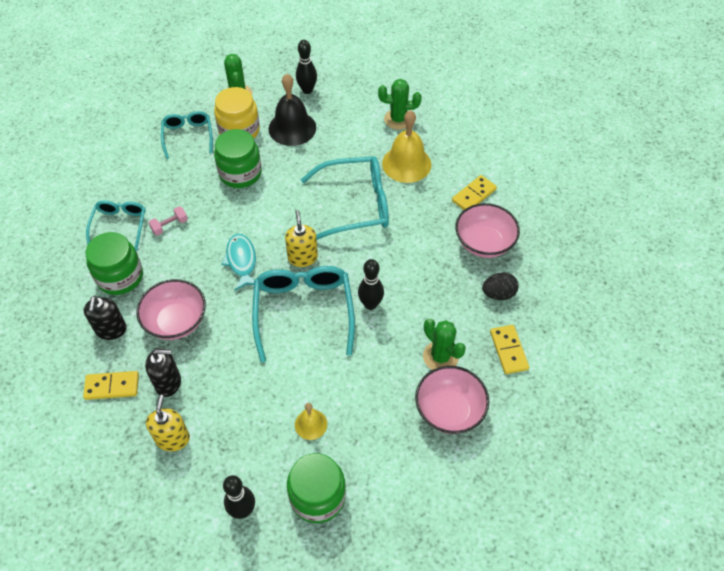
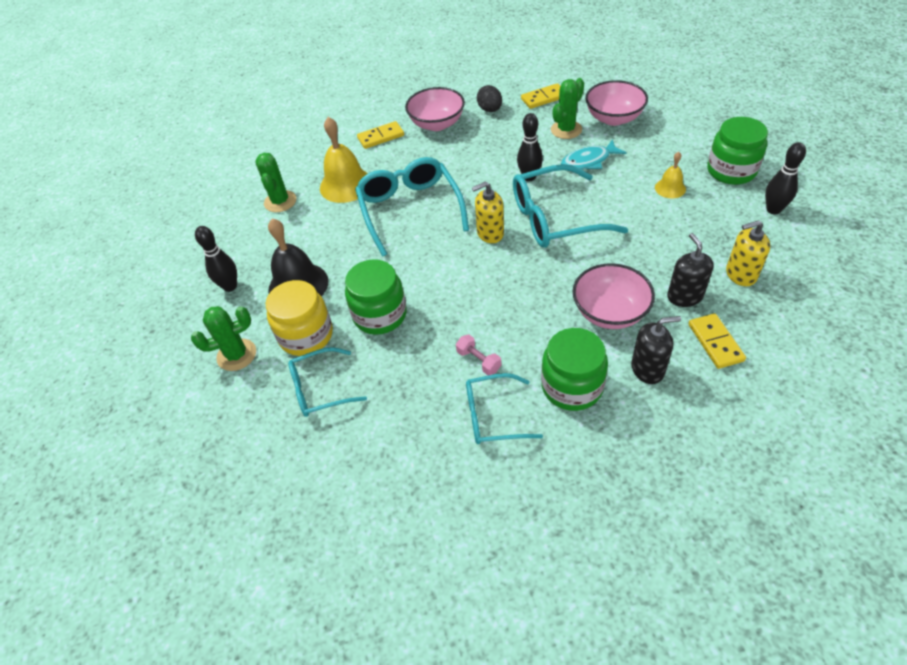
camera: 95 degrees left, 5 degrees down
(241, 261) = (510, 279): turquoise fish -> turquoise fish (588, 161)
(473, 195) = (381, 137): yellow domino -> yellow domino turned 60 degrees counterclockwise

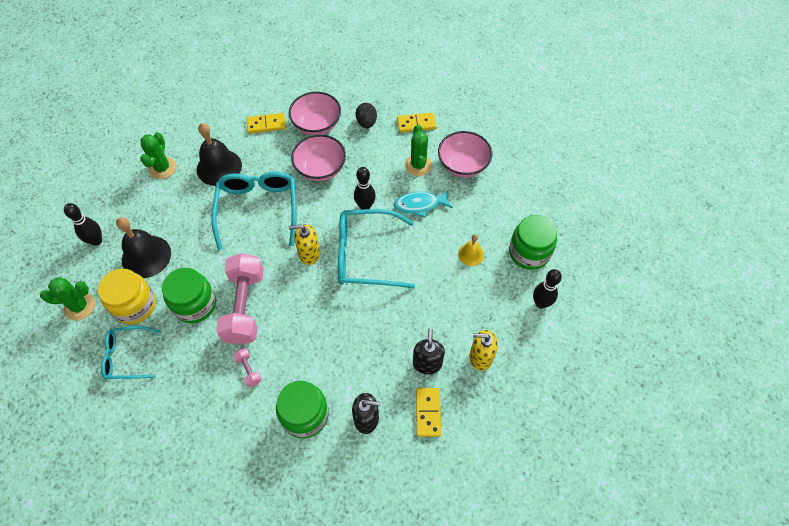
camera: 10 degrees right, 10 degrees up
(346, 185) = (219, 167): yellow bell -> black bell
(441, 301) = (244, 306): none -> pink dumbbell
(494, 416) = (239, 421): turquoise glasses -> none
(566, 130) = (418, 165): green cactus -> green cactus turned 60 degrees counterclockwise
(609, 312) = (364, 359): pink bowl -> pink bowl (320, 169)

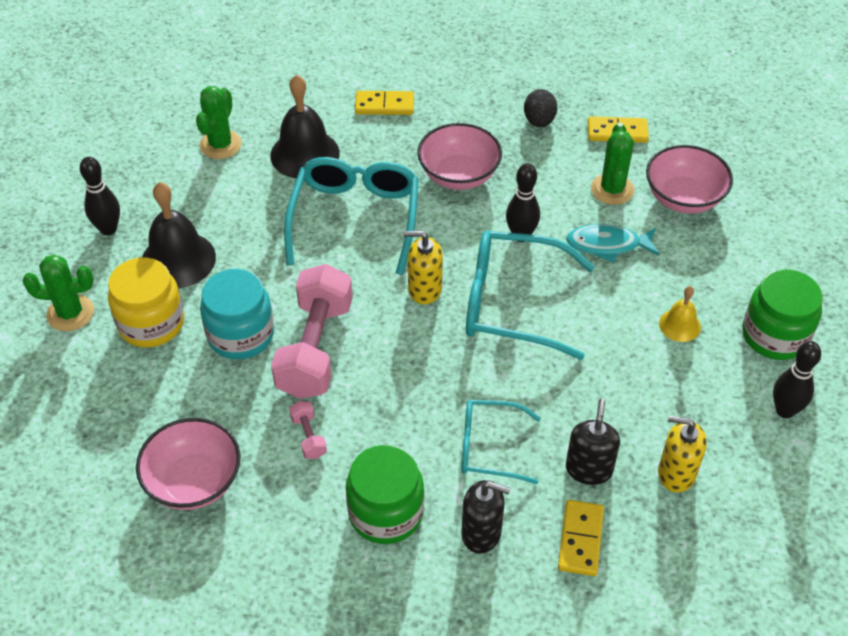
camera: 10 degrees right, 10 degrees down
(128, 356) = (130, 391): turquoise glasses -> turquoise glasses (490, 447)
(195, 304) = (241, 335): green jar -> turquoise jar
(317, 124) = (462, 115): pink bowl -> pink bowl (194, 482)

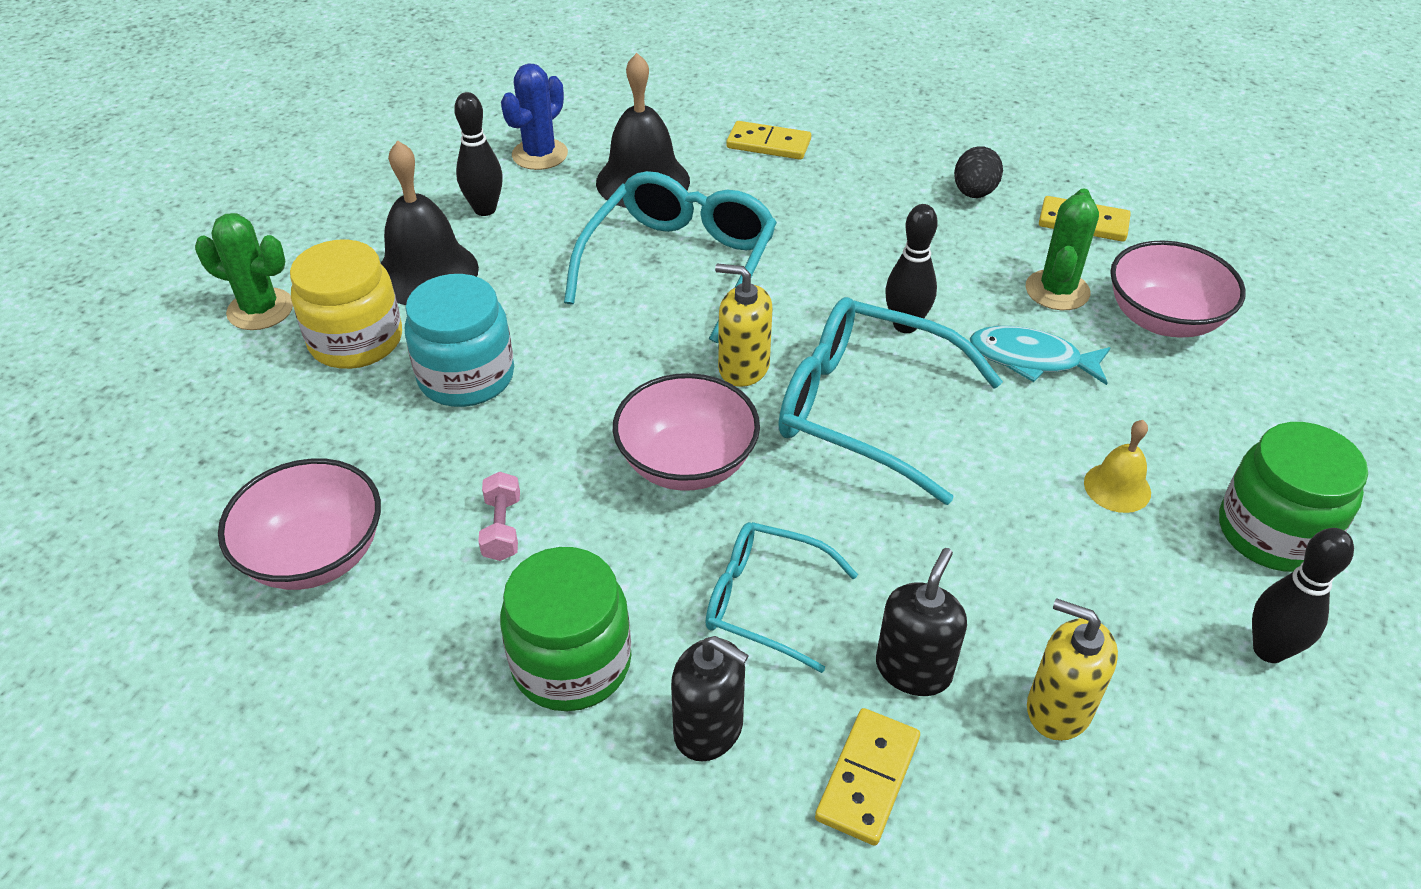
camera: 15 degrees right, 5 degrees down
(108, 229) = (356, 223): black bowling pin -> black bowling pin (485, 209)
(220, 145) = (540, 154): green cactus -> blue cactus
(315, 348) = (560, 413): pink dumbbell -> none
(459, 175) = (841, 238): pink bowl -> pink bowl (687, 463)

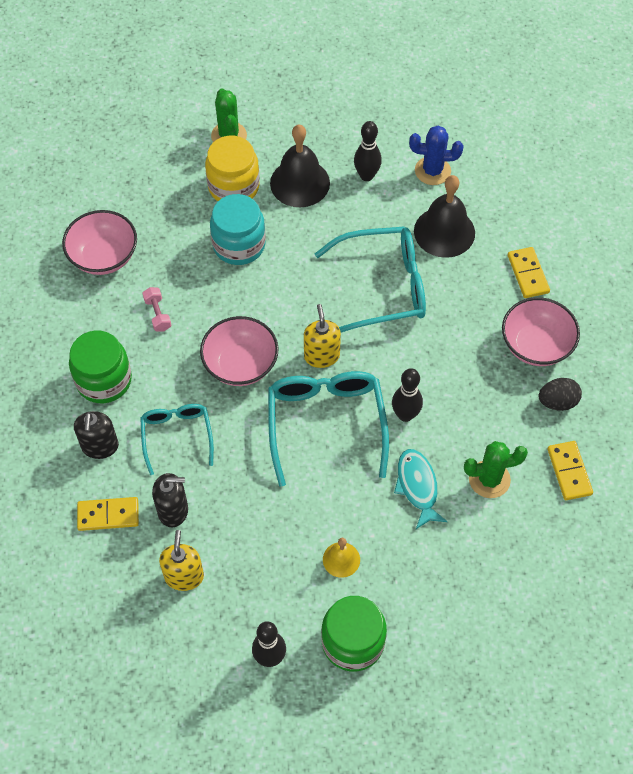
camera: 60 degrees right, 15 degrees up
(502, 528) = (158, 314): pink dumbbell -> pink dumbbell turned 75 degrees counterclockwise
(1163, 319) = (500, 543): pink bowl -> pink bowl (536, 345)

